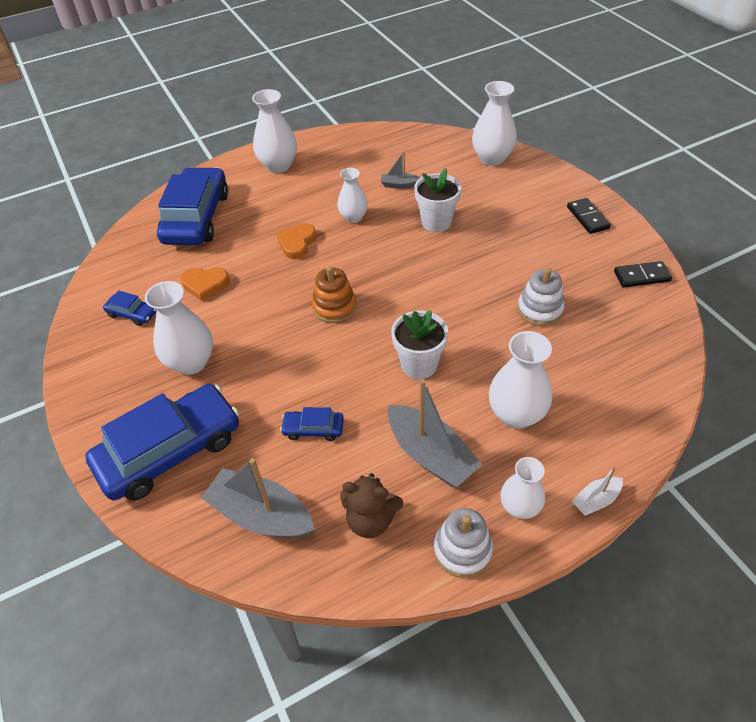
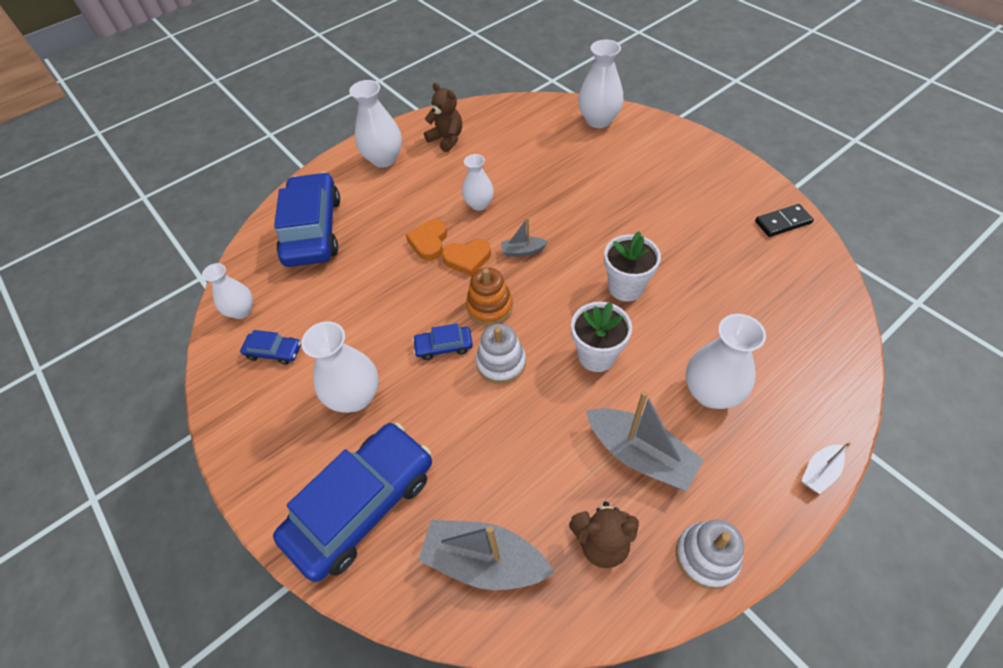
camera: 10 degrees left, 5 degrees up
(205, 285) = (345, 304): orange heart -> orange heart (467, 259)
(313, 429) = (509, 449): blue car -> blue car (444, 346)
(342, 156) = (447, 139): none -> brown teddy bear
(399, 185) = (515, 162): grey boat -> grey boat (523, 251)
(436, 222) = (565, 196): white flower pot -> white flower pot (626, 287)
(519, 507) = (748, 495): white vase -> white vase (241, 311)
(539, 310) = (697, 274): white stacking toy -> white stacking toy (501, 363)
(587, 217) = (711, 169): black domino -> none

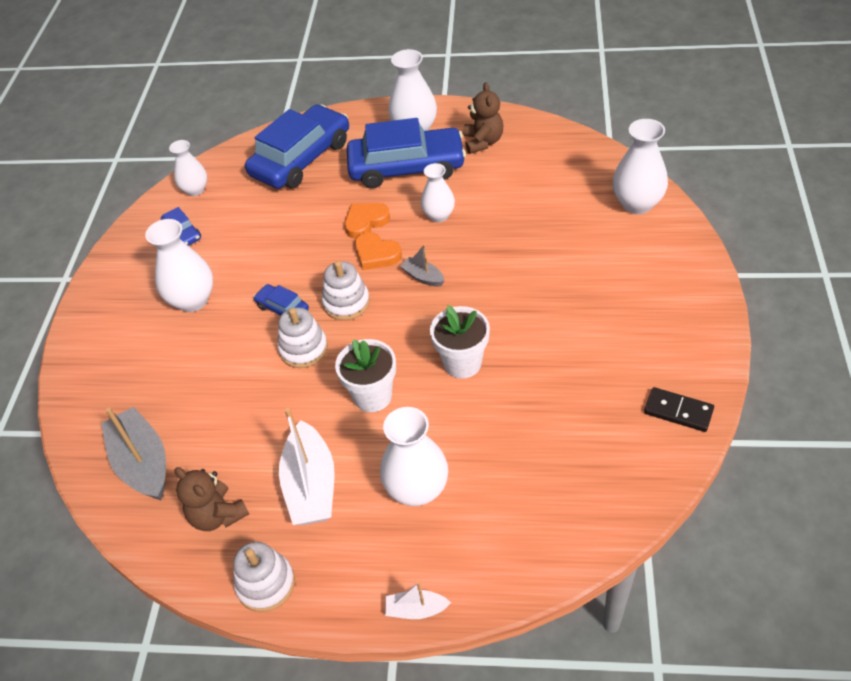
camera: 45 degrees right, 5 degrees down
(362, 505) = (121, 372): blue car -> blue car (406, 167)
(490, 307) = (346, 303): orange stacking toy -> white stacking toy
(640, 455) = (311, 486): grey boat -> white boat

